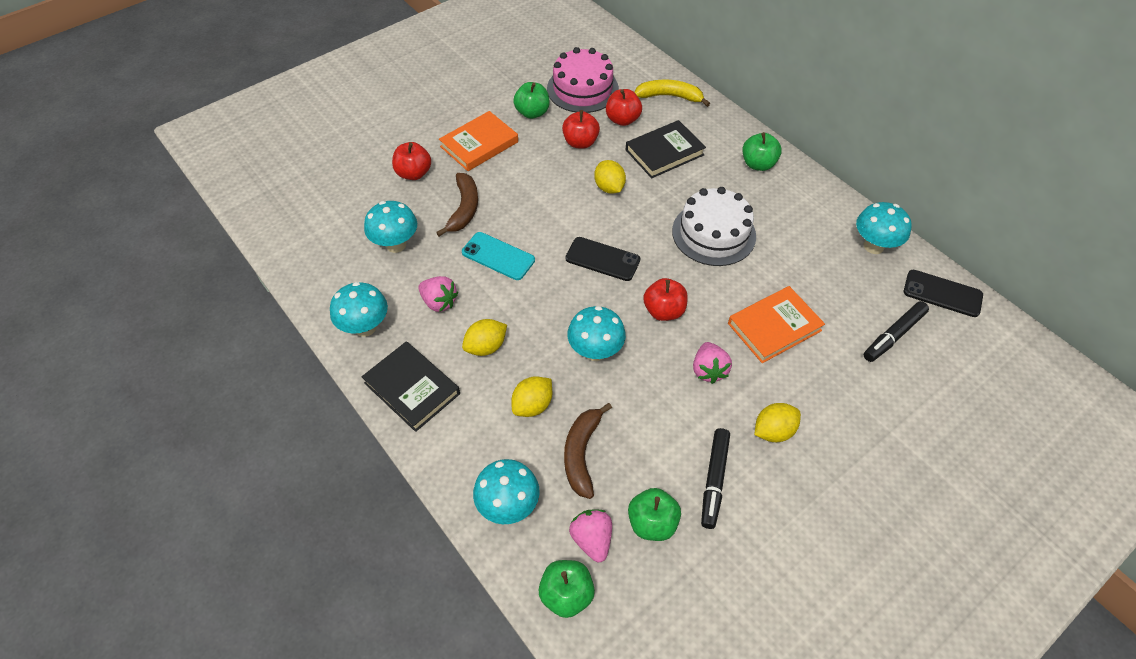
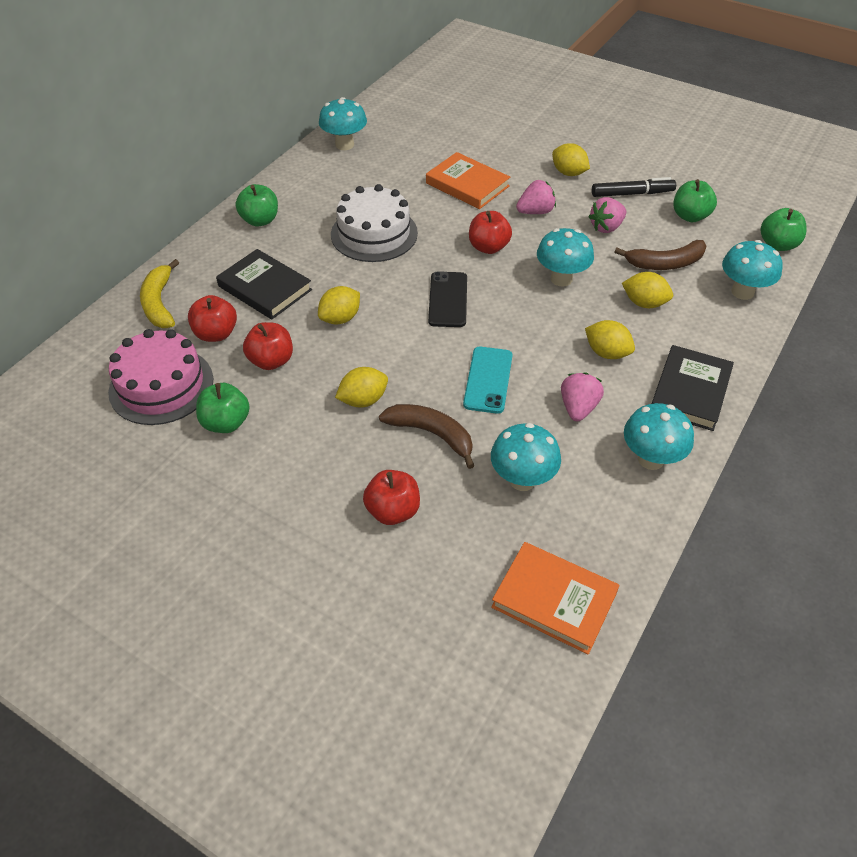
camera: 110 degrees left, 5 degrees down
(464, 209) = (432, 434): brown banana -> brown banana turned 45 degrees clockwise
(479, 144) = (309, 459): orange book -> orange book (554, 600)
(516, 181) = (363, 400): none -> yellow lemon
(592, 539) = (728, 242): pink strawberry -> pink strawberry (606, 227)
(893, 335) = (439, 129): black marker -> none
(942, 293) = (381, 110): black phone -> none

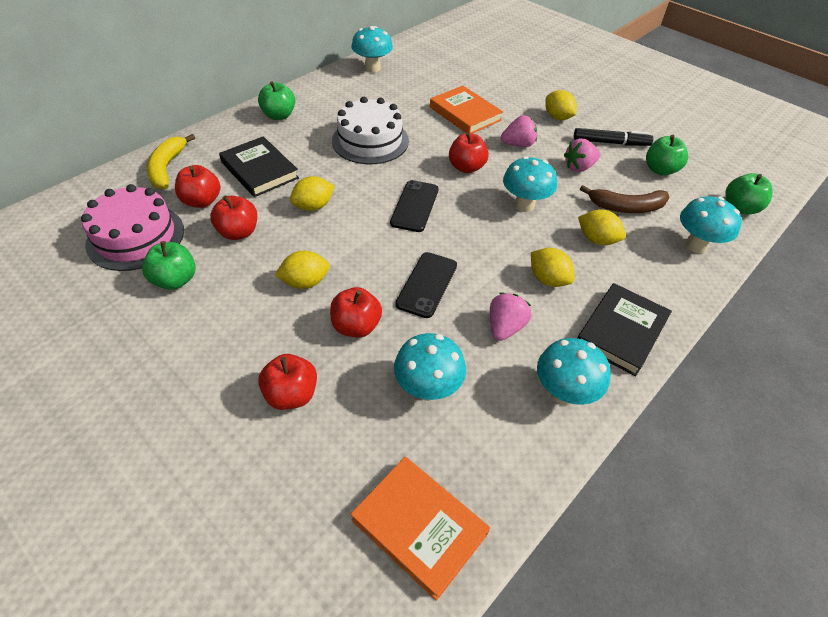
camera: 10 degrees right, 0 degrees up
(432, 434) = (356, 326): brown banana -> red apple
(488, 380) = (427, 284): turquoise phone -> black phone

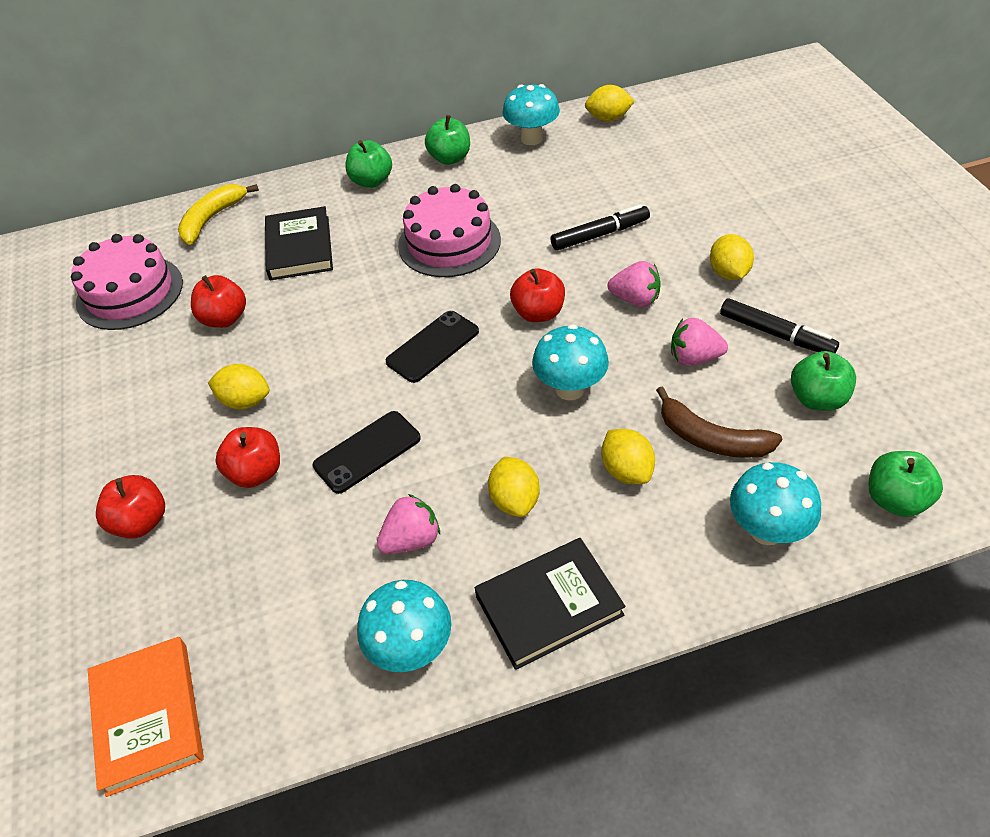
camera: 35 degrees right, 0 degrees up
(175, 280) = (130, 354): green apple -> green apple (450, 158)
(202, 201) = (216, 269): red apple -> none
(313, 206) = (321, 311): yellow lemon -> yellow lemon (608, 118)
(370, 141) = (449, 242): white cake -> pink cake
(428, 388) = (271, 575): turquoise mushroom -> none
(465, 114) = (600, 234): orange book -> black marker

